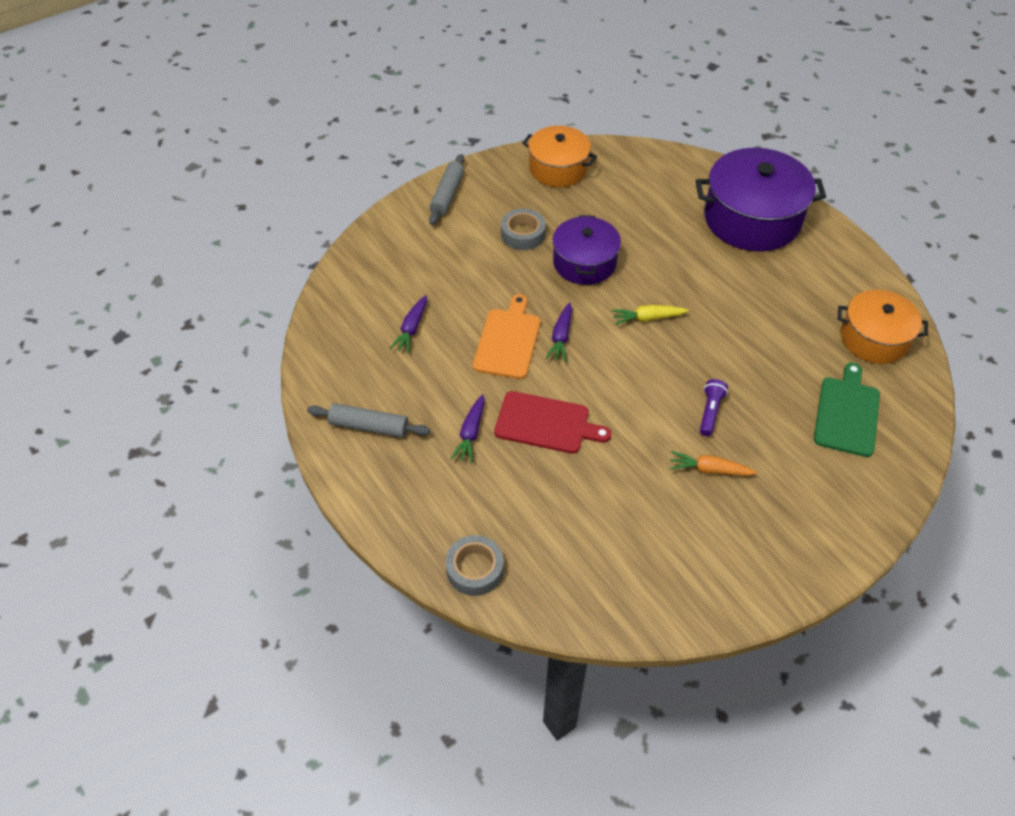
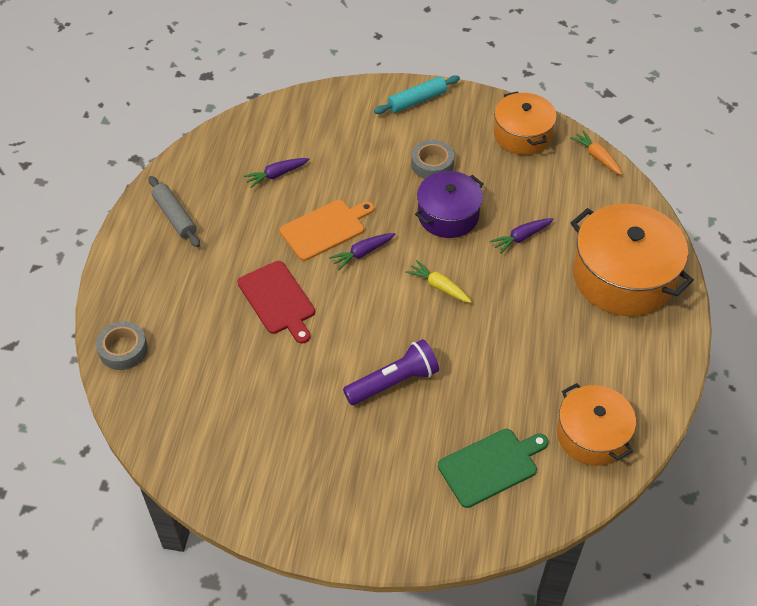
camera: 45 degrees right, 0 degrees up
(447, 195) = (417, 101): grey rolling pin -> turquoise rolling pin
(470, 434) = (225, 269): purple carrot -> purple carrot (521, 238)
(709, 470) = (339, 417): orange carrot -> orange carrot (597, 157)
(710, 412) = (393, 382): purple flashlight -> purple flashlight, size x1.70
(752, 219) = (623, 277): purple pot -> orange pot

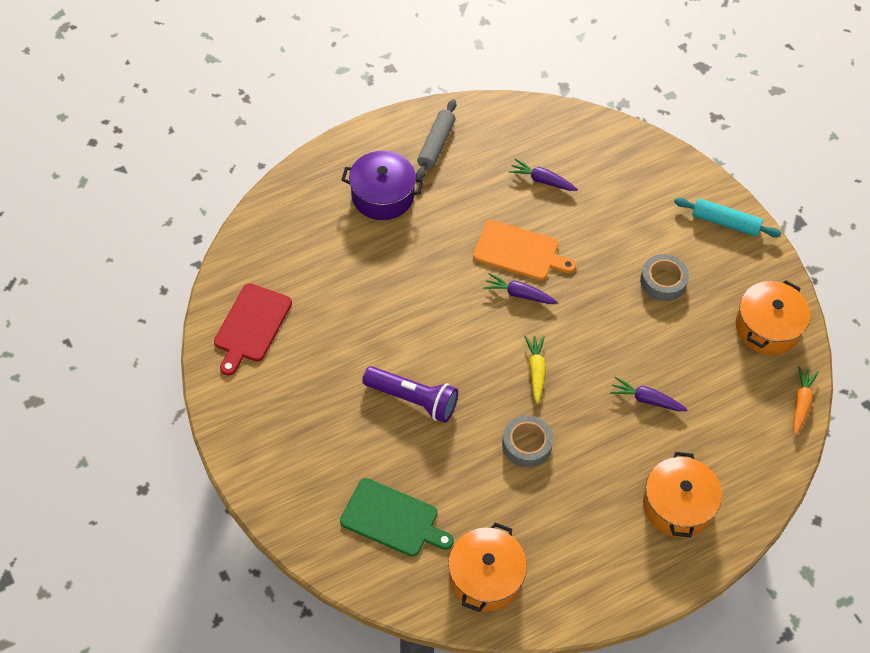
camera: 50 degrees right, 5 degrees up
(123, 349) = (288, 203): grey tape -> grey tape (527, 444)
(277, 300) = (419, 268): red cutting board -> red cutting board (251, 326)
(448, 215) = (618, 329): purple pot -> purple pot (382, 195)
(623, 277) = (678, 506): orange pot -> orange pot, size x0.63

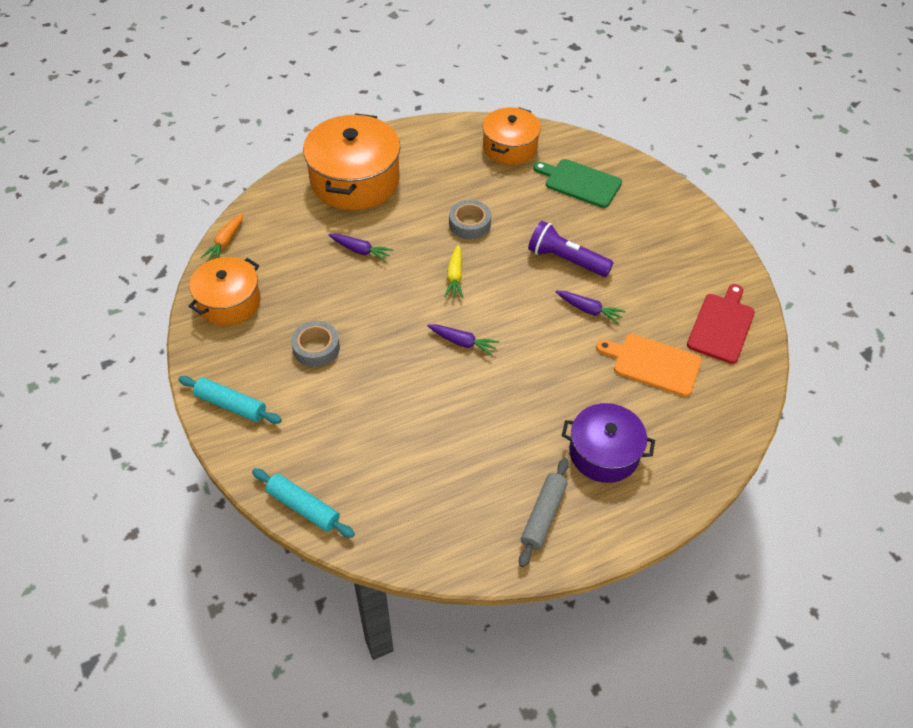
camera: 175 degrees left, 5 degrees down
(519, 251) = (457, 384): orange cutting board -> orange cutting board (653, 364)
(542, 180) = (422, 463): purple carrot -> purple carrot (589, 310)
(634, 143) = (303, 507): none -> turquoise rolling pin
(678, 506) = (355, 180): orange pot -> orange pot, size x1.58

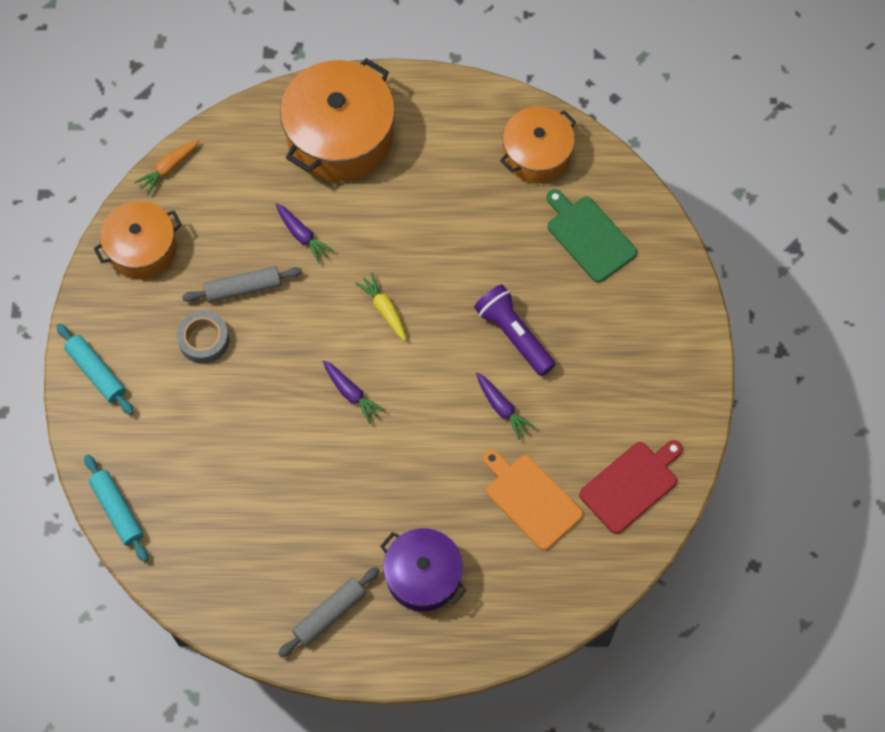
camera: 25 degrees right, 15 degrees up
(331, 301) = (243, 288): none -> grey rolling pin
(455, 277) = (384, 309): yellow carrot -> yellow carrot turned 120 degrees clockwise
(469, 224) = (435, 246): grey tape -> none

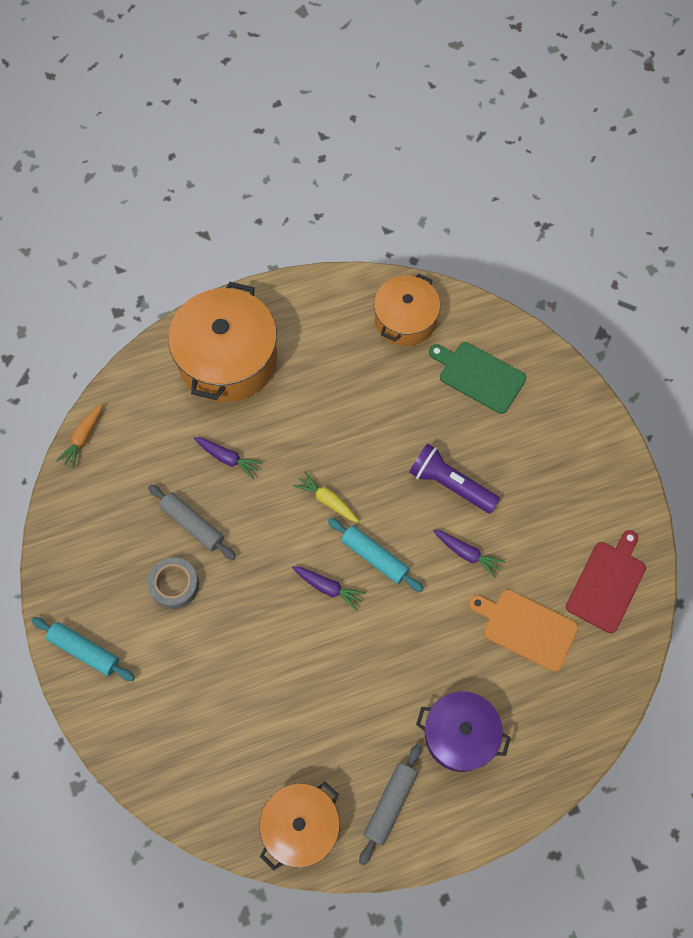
camera: 20 degrees left, 0 degrees up
(117, 510) = (153, 777): turquoise rolling pin -> turquoise rolling pin (374, 557)
(142, 248) = (85, 519): orange pot -> orange pot (301, 827)
(243, 288) = (193, 524): grey rolling pin -> grey rolling pin turned 75 degrees clockwise

